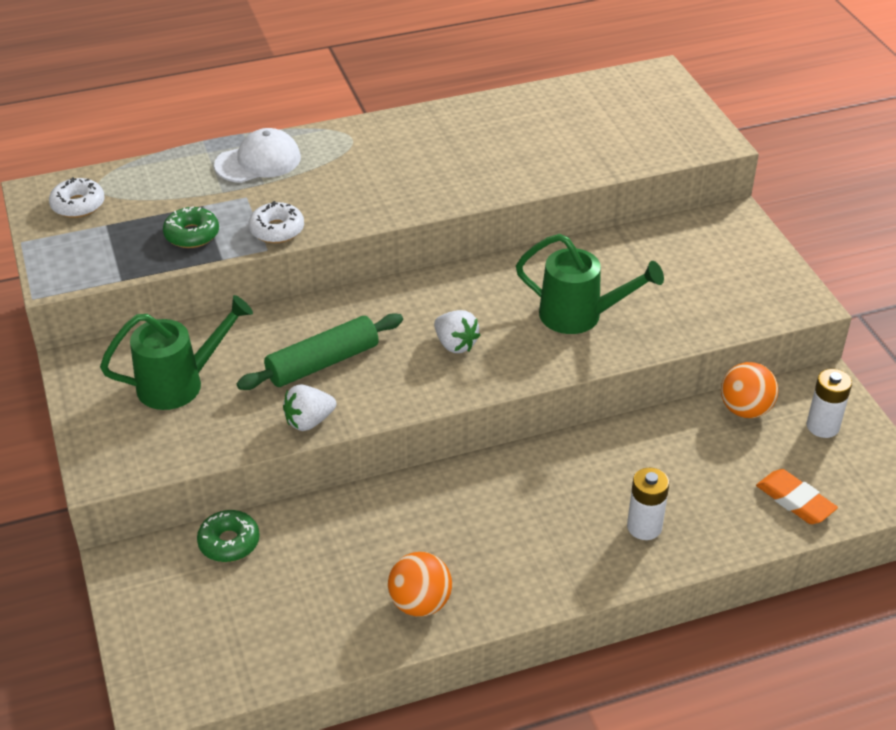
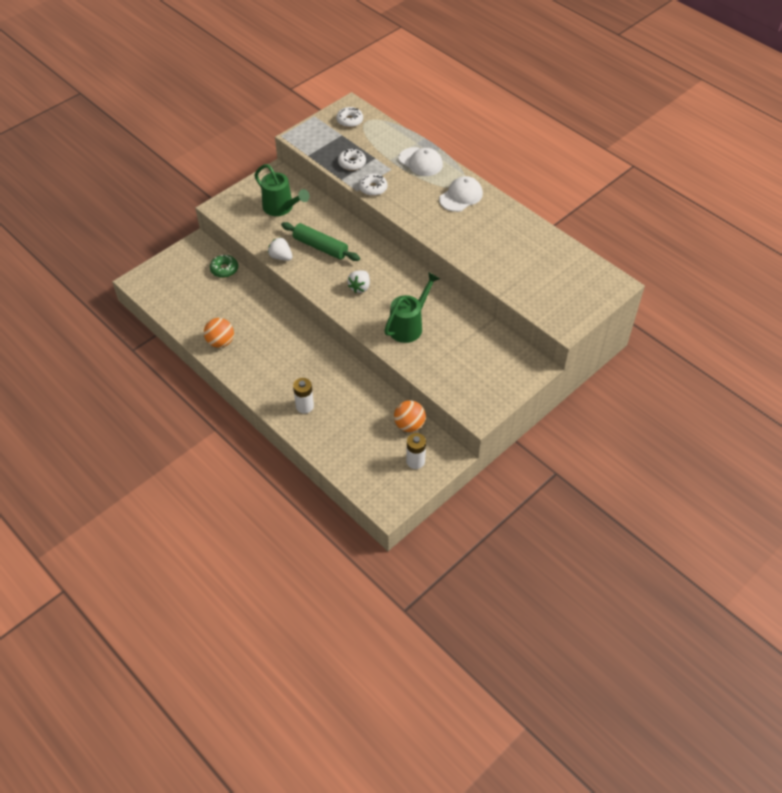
camera: 65 degrees right, 10 degrees up
(192, 235) = (352, 163): green donut -> white donut
(374, 147) = (461, 196): none -> white cap
(579, 316) = (409, 326): green watering can -> green watering can turned 135 degrees counterclockwise
(795, 501) = (353, 461): orange eraser -> none

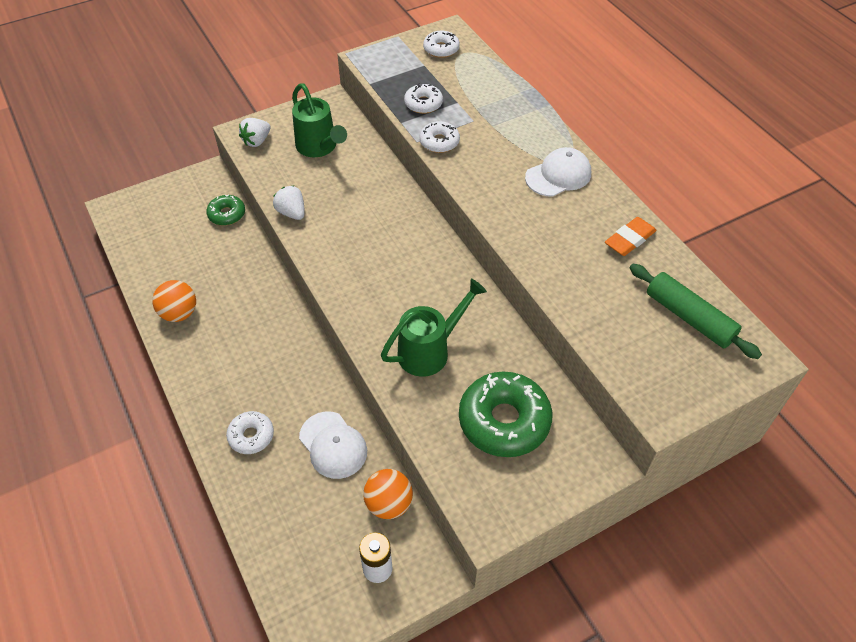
camera: 15 degrees right, 0 degrees up
(304, 406) = (251, 436): white battery -> white donut
(320, 247) = (349, 209): green rolling pin -> green rolling pin (689, 318)
(360, 287) = (381, 277): white strawberry -> white strawberry (257, 141)
(421, 162) = (517, 118): white cap -> white cap (333, 445)
(470, 357) = (504, 421): none -> green donut
(519, 229) = (629, 239): none -> orange eraser

